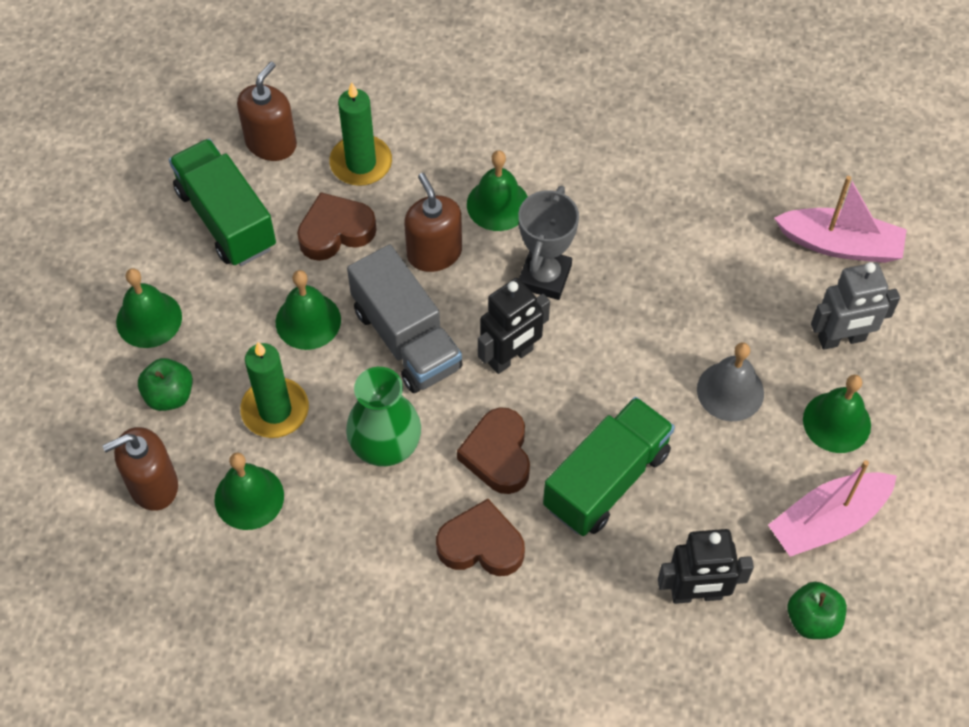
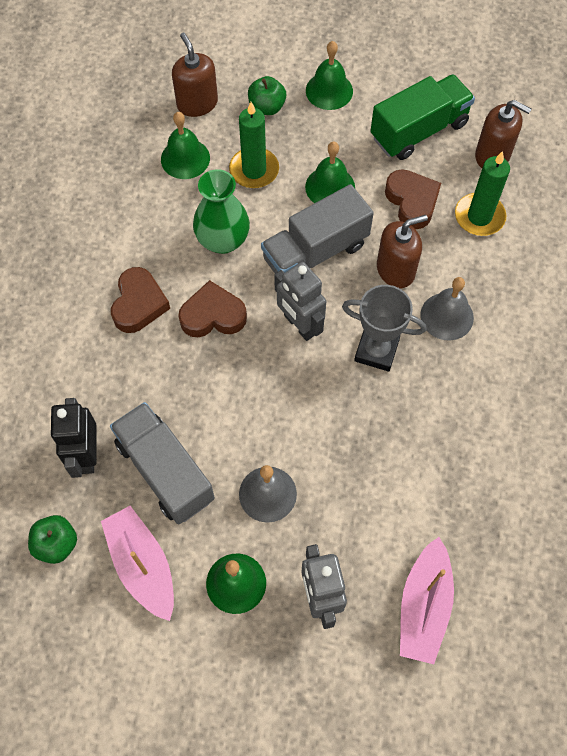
camera: 90 degrees right, 5 degrees up
(498, 204) = (447, 316): green bell -> grey bell
(511, 357) = (299, 325): black robot -> grey robot
(606, 480) = (188, 392): green truck -> none
(711, 502) = (165, 471): none -> grey truck

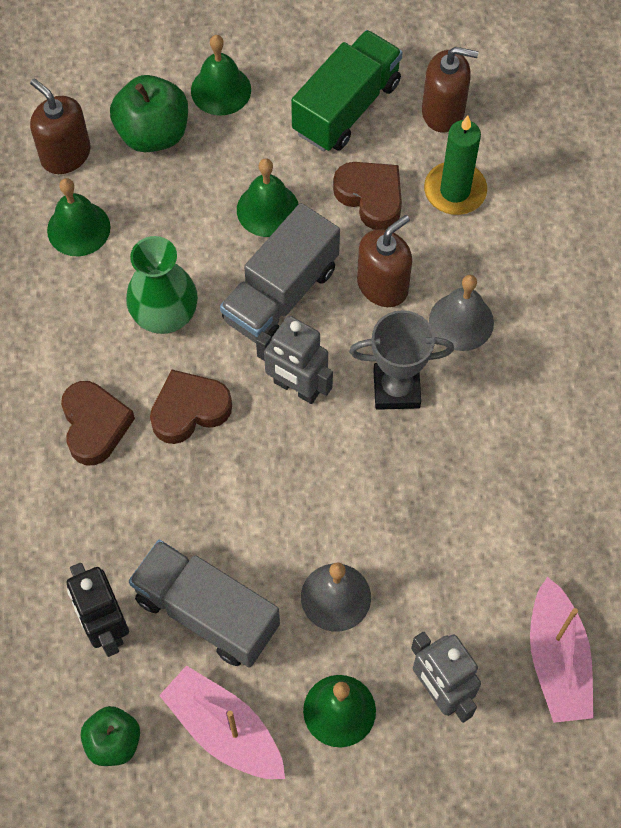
camera: 20 degrees left, 0 degrees up
(254, 170) = (168, 217): green candle -> none
(267, 107) = (153, 133): green apple -> green apple, size x1.57

